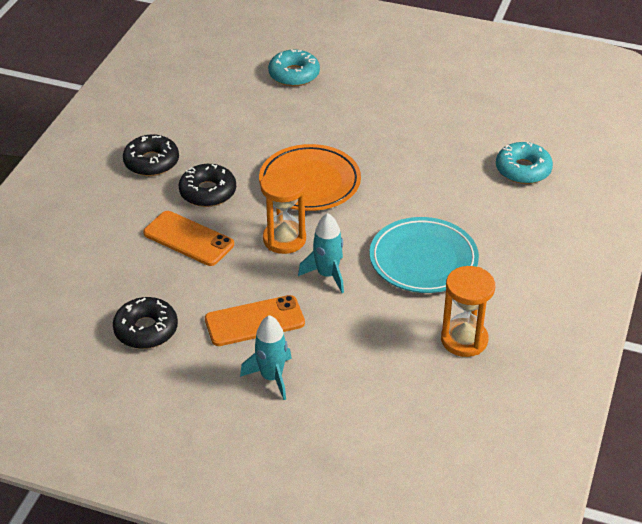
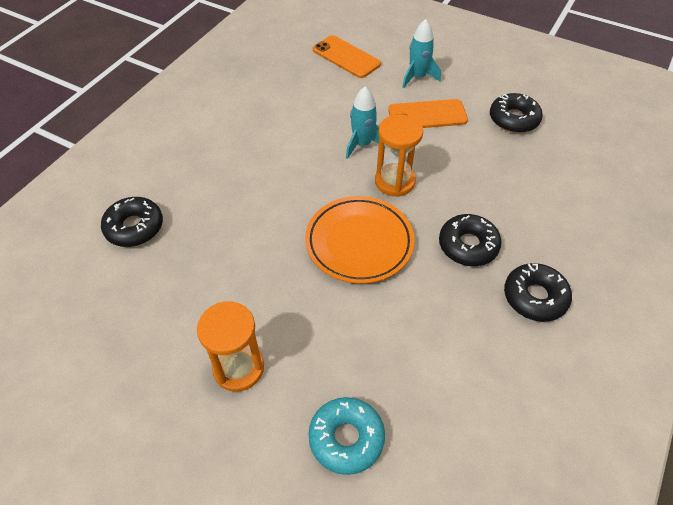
camera: 170 degrees left, 10 degrees up
(188, 239) = (485, 194): orange phone -> orange phone (346, 57)
(423, 260) = (276, 146): turquoise plate -> none
(464, 340) = (272, 84): orange hourglass -> orange hourglass (238, 368)
(523, 170) = (134, 227): turquoise donut -> black donut

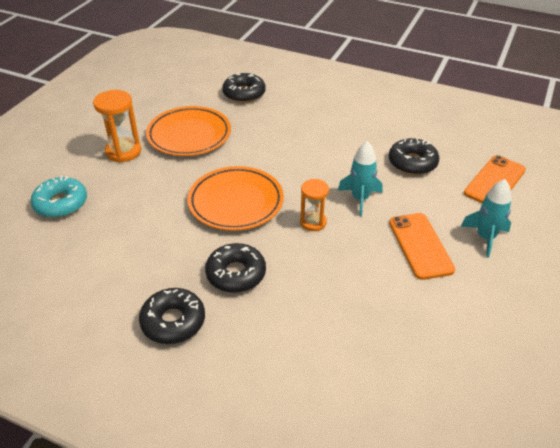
camera: 85 degrees right, 10 degrees down
(218, 289) = (189, 135): none -> orange plate
(394, 181) = (313, 222): orange hourglass -> orange hourglass, size x0.66
(514, 119) = (440, 324): black donut -> black donut (412, 162)

